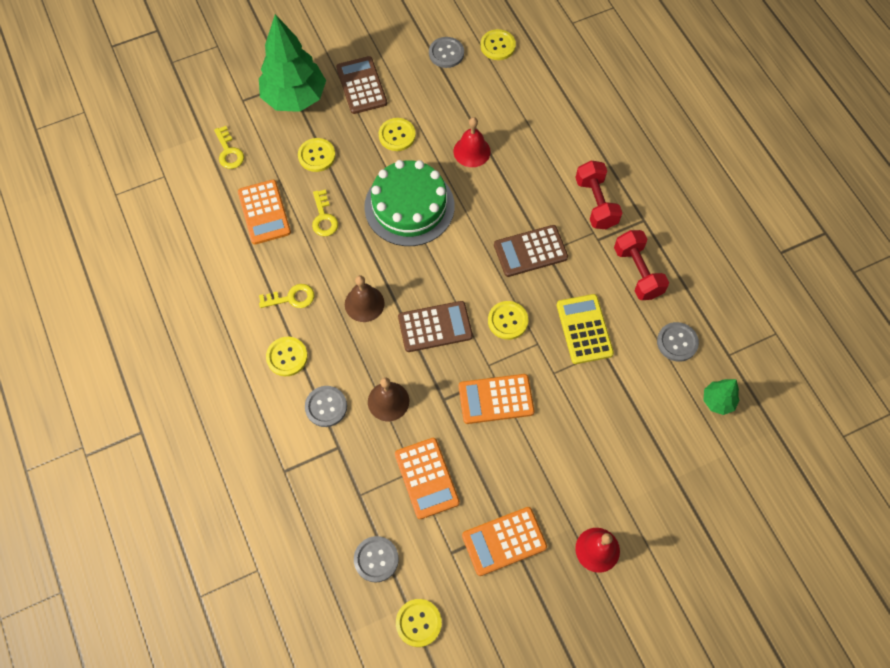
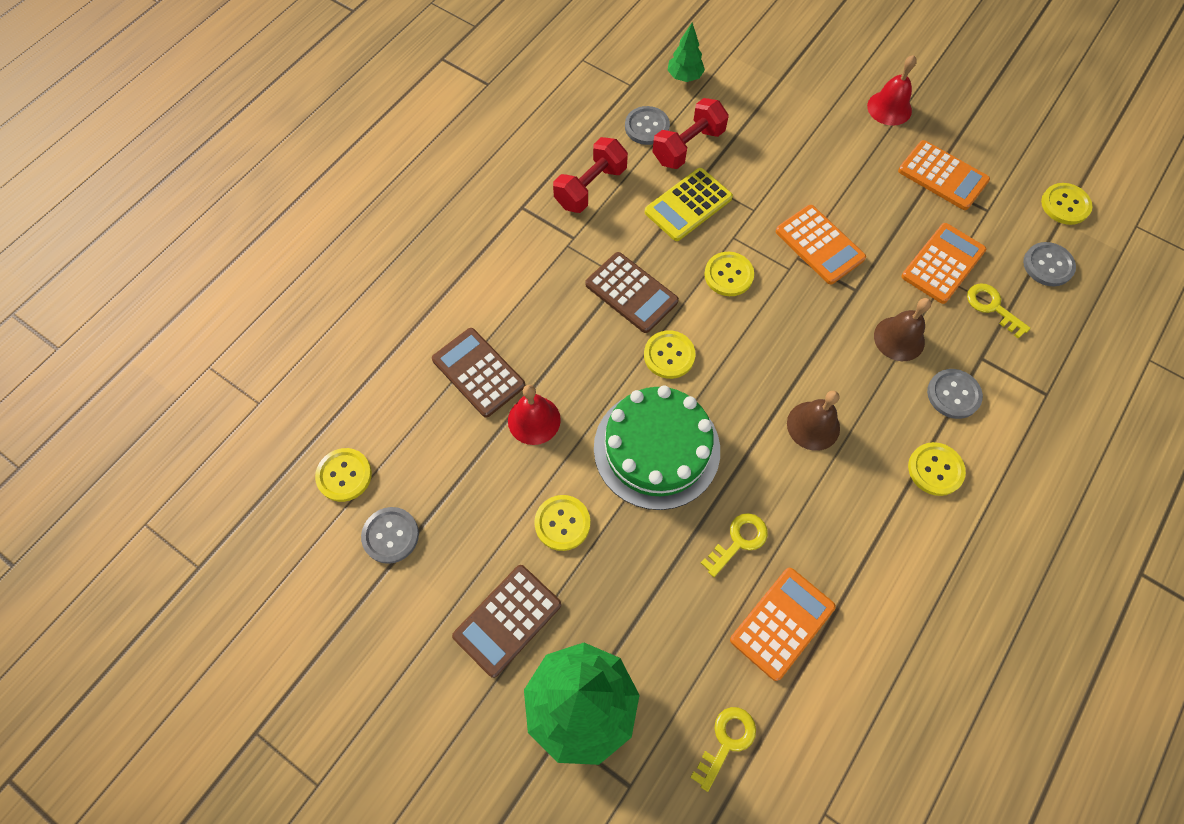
camera: 120 degrees left, 0 degrees up
(291, 298) = (866, 511): yellow key -> yellow key (992, 307)
(316, 156) = (656, 609): yellow button -> yellow button (669, 355)
(435, 327) = (786, 339): brown calculator -> brown calculator (478, 372)
(595, 203) = (528, 259): red dumbbell -> red dumbbell (688, 146)

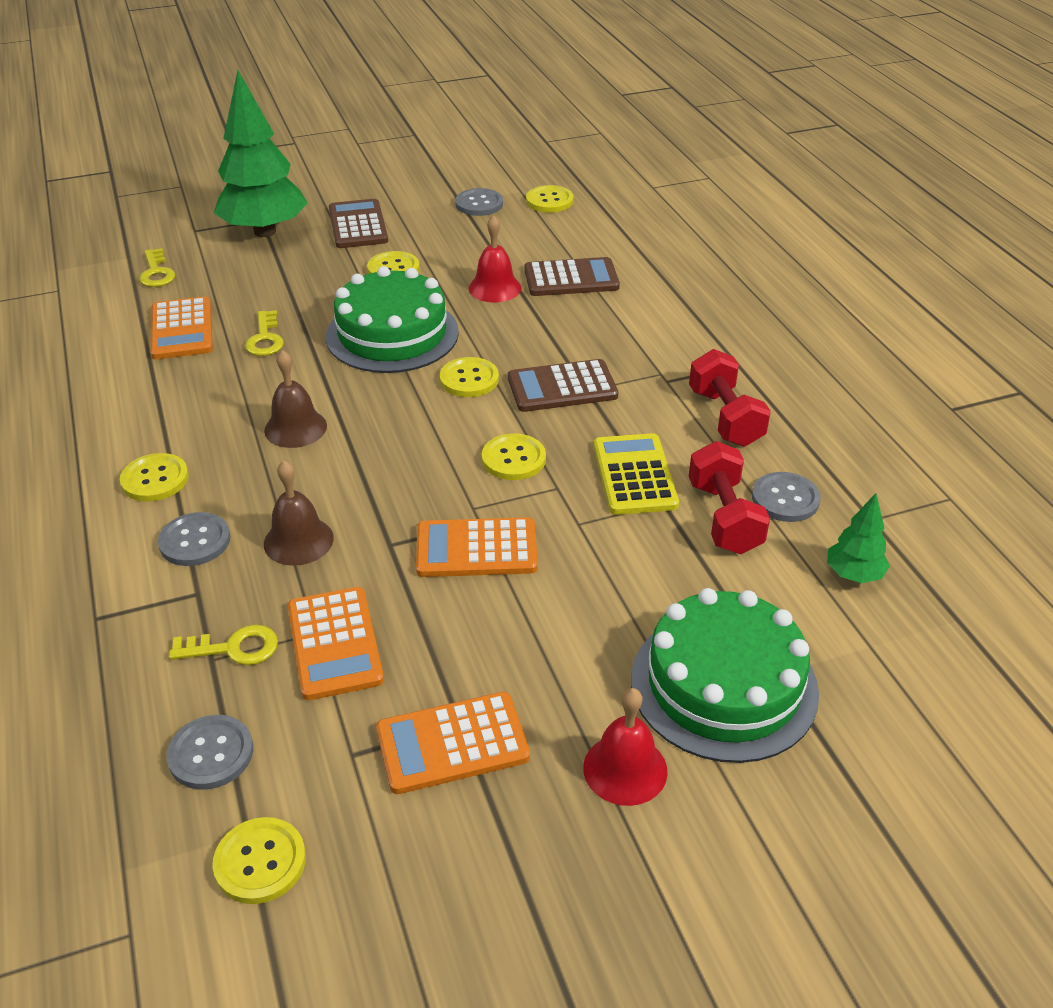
camera: 125 degrees right, 25 degrees down
(808, 95) = (724, 685): none -> green cake

